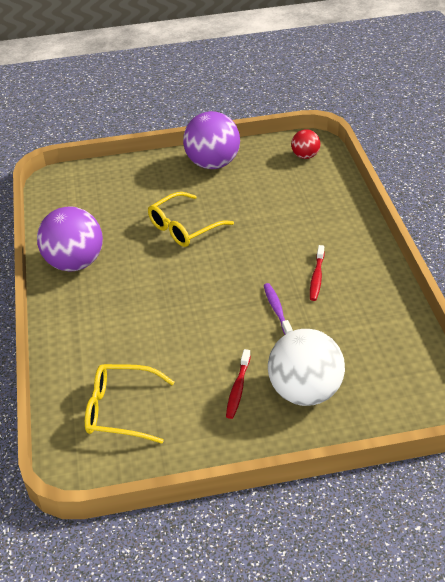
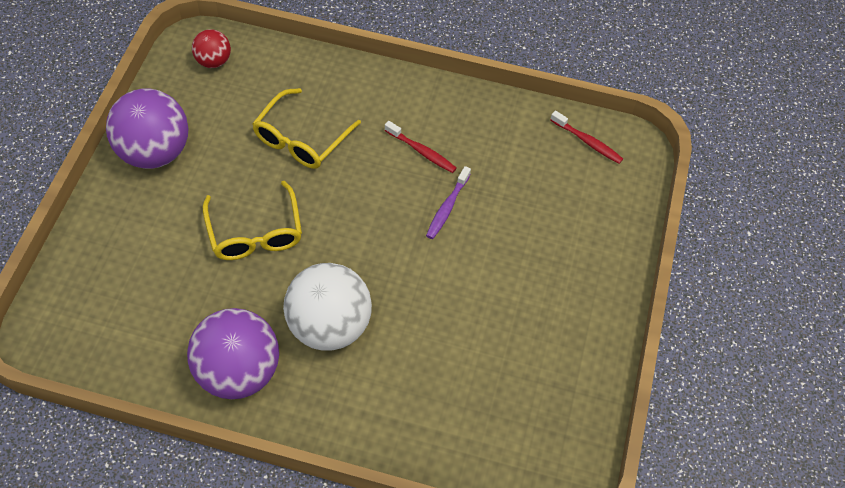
camera: 70 degrees left, 15 degrees up
(121, 410) = (509, 409): yellow glasses -> yellow glasses (301, 138)
(238, 388) = (536, 291): red toothbrush -> red toothbrush (588, 142)
(277, 309) = (447, 207): purple toothbrush -> purple toothbrush turned 75 degrees counterclockwise
(305, 391) = (570, 238): white ball -> white ball (329, 326)

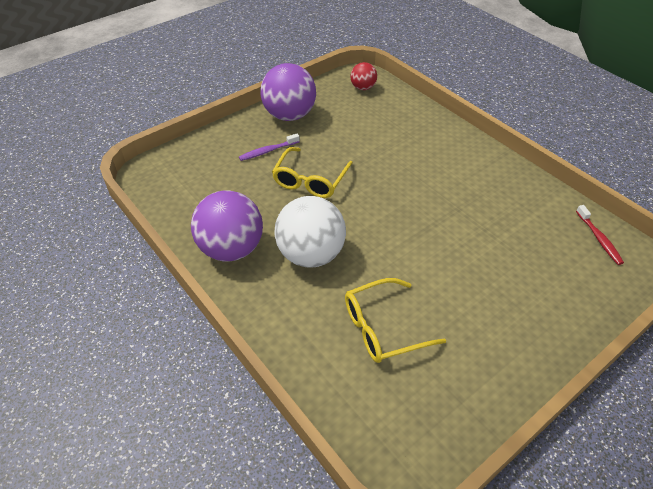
camera: 40 degrees right, 10 degrees down
(301, 138) = (383, 146): yellow glasses -> yellow glasses (383, 328)
(422, 151) = (459, 187): red toothbrush -> none
(447, 207) = (452, 227): purple toothbrush -> purple toothbrush (268, 151)

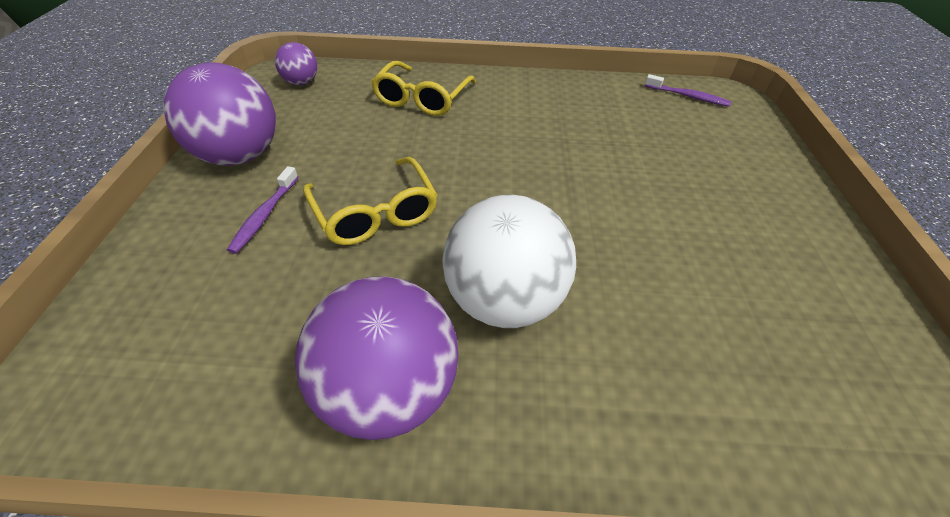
camera: 50 degrees left, 0 degrees up
(363, 88) = (301, 82): red ball -> purple ball
(383, 328) = (696, 313): yellow glasses -> yellow glasses (422, 98)
(599, 239) = (688, 96): red toothbrush -> purple toothbrush

